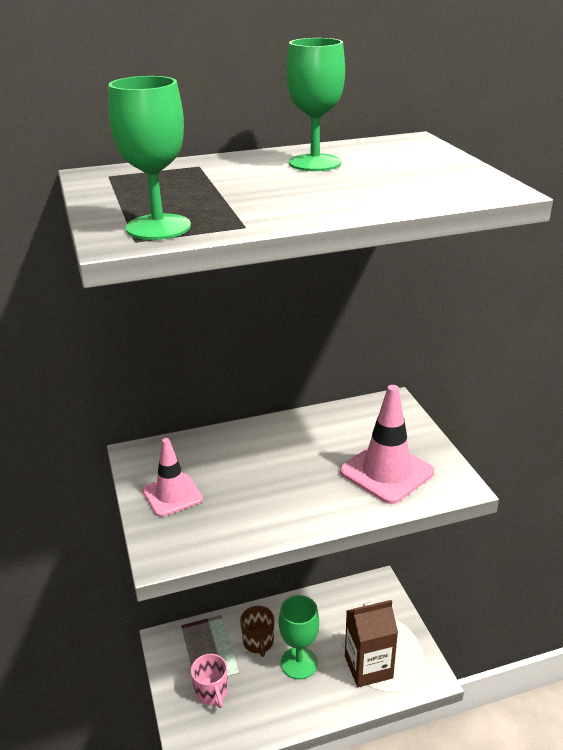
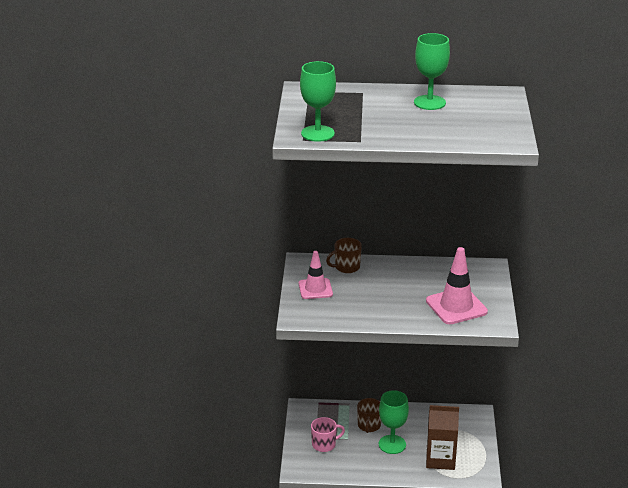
camera: 20 degrees right, 0 degrees up
(203, 448) = (346, 267): none -> brown mug
(211, 692) = (324, 444): pink mug -> pink mug turned 105 degrees counterclockwise

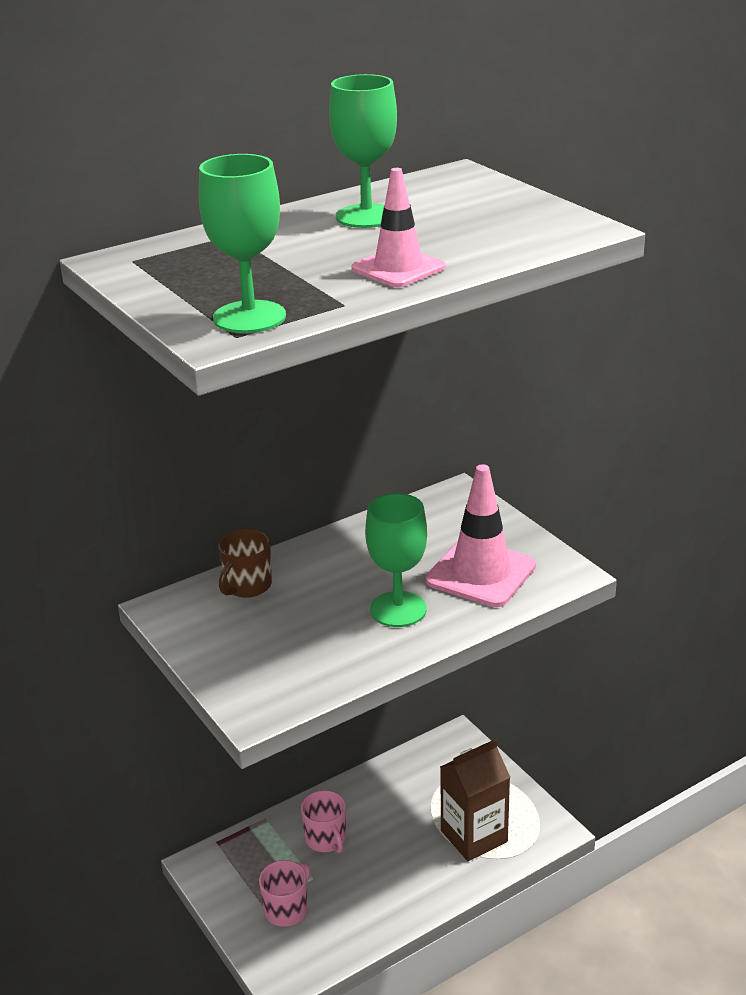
camera: 35 degrees left, 0 degrees up
(315, 289) = (234, 645): pink traffic cone -> pink traffic cone (398, 268)
(369, 426) = (326, 839): brown mug -> pink mug
(392, 444) = (386, 851): green goblet -> green goblet (398, 609)

